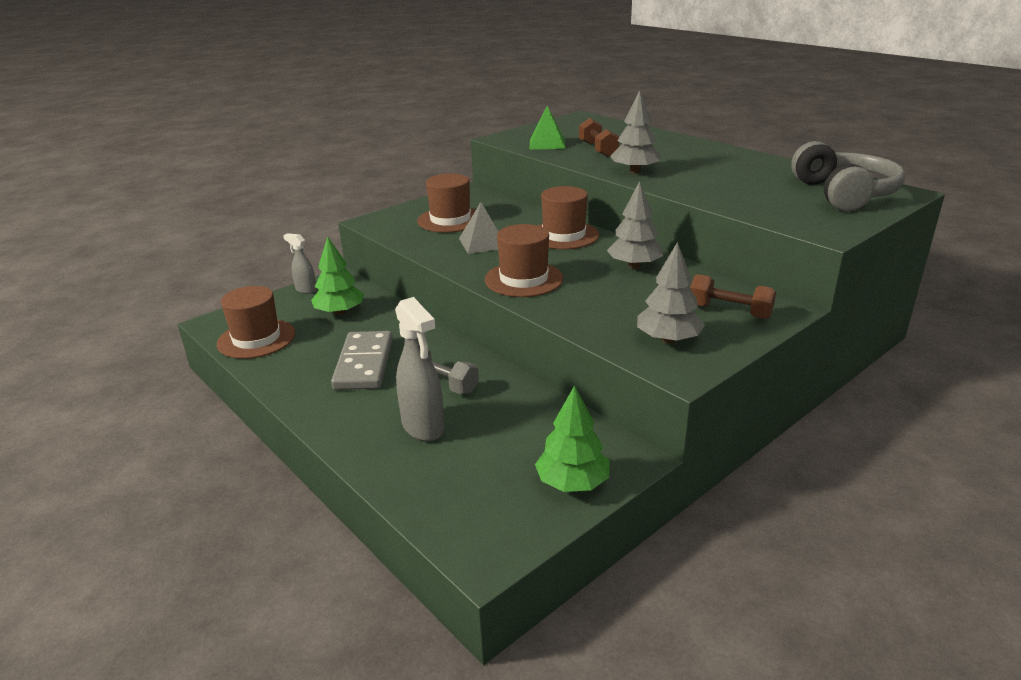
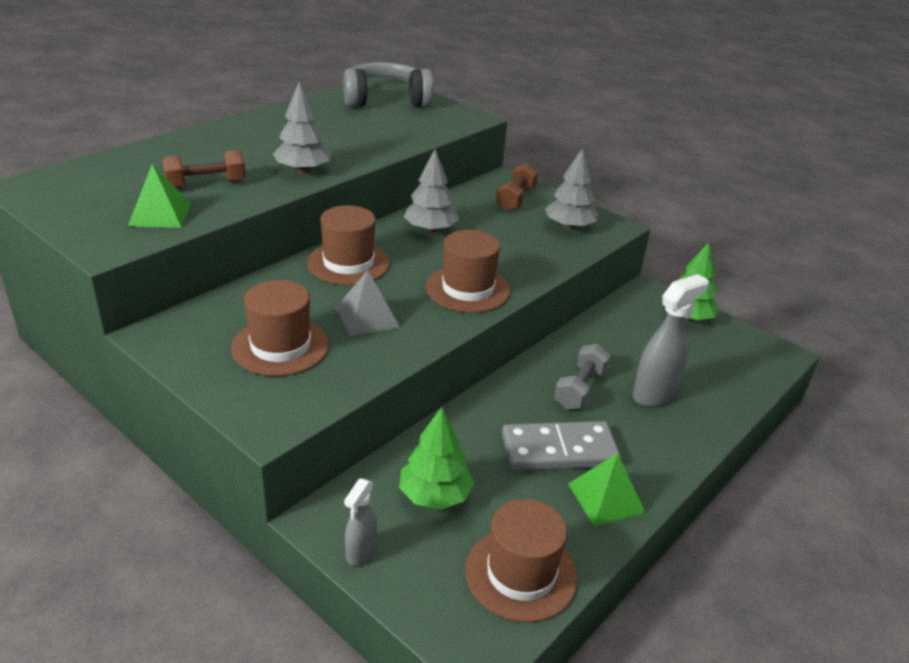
camera: 100 degrees left, 5 degrees up
(302, 380) = (606, 498): none -> green pyramid

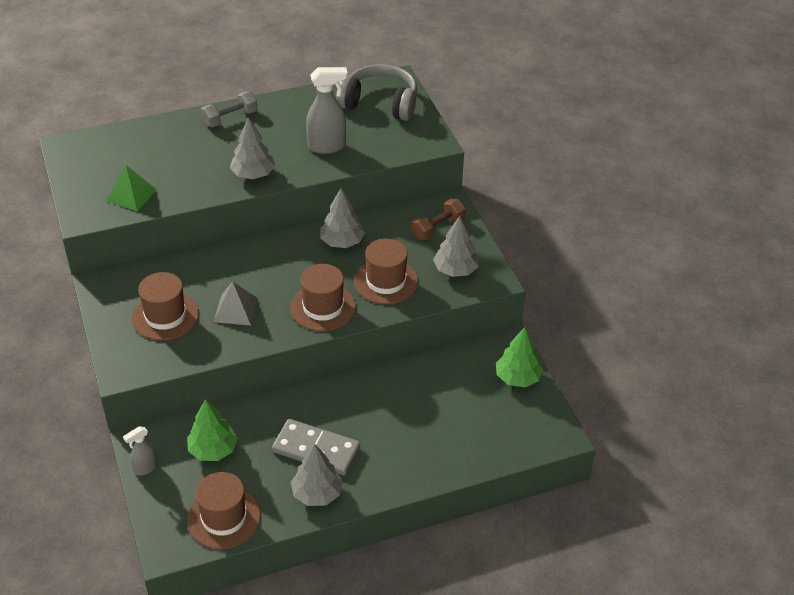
camera: 30 degrees right, 10 degrees up
(206, 184) = (178, 172): brown dumbbell -> none
(348, 263) = (258, 258): brown hat -> brown hat (386, 281)
(580, 389) = (372, 410): grey dumbbell -> grey dumbbell (230, 118)
(606, 498) = (317, 493): green pyramid -> grey tree
(654, 394) = (423, 433): grey spray bottle -> grey spray bottle (327, 147)

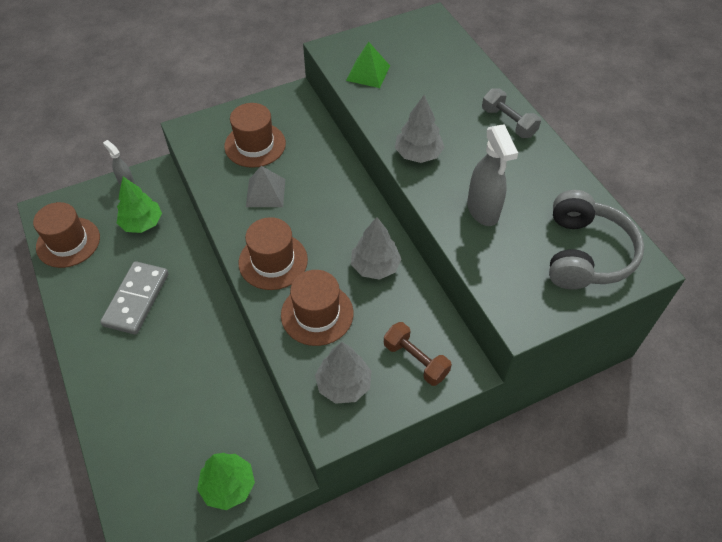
camera: 85 degrees right, 10 degrees up
(317, 493) = (85, 306): grey tree -> none

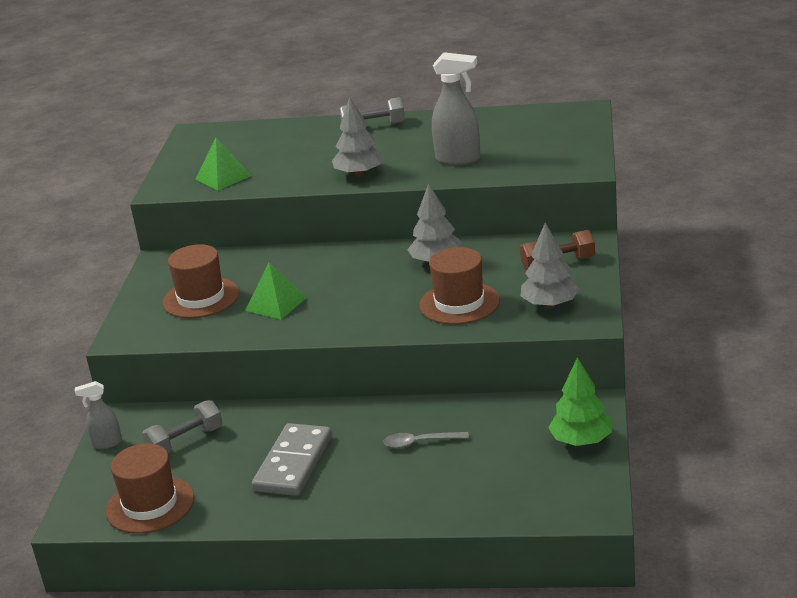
camera: 55 degrees left, 25 degrees down
(136, 299) = (293, 463): grey domino -> grey domino turned 60 degrees clockwise
(142, 223) = (185, 441): green tree -> grey dumbbell
(187, 367) = (419, 442): none -> grey spoon
(265, 192) = (276, 304): grey pyramid -> green pyramid
(273, 261) = (370, 316): brown hat -> none
(585, 253) = (548, 129): grey headphones -> none

